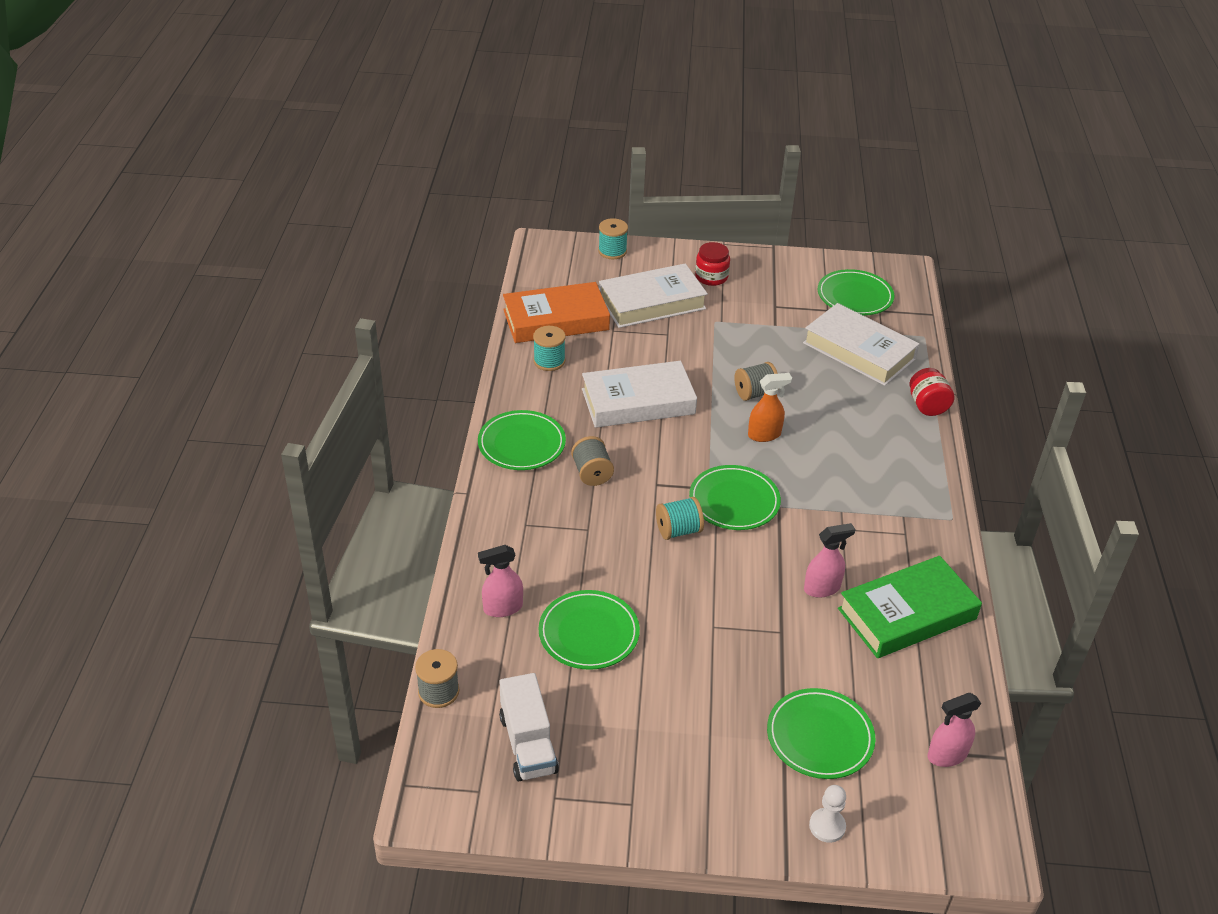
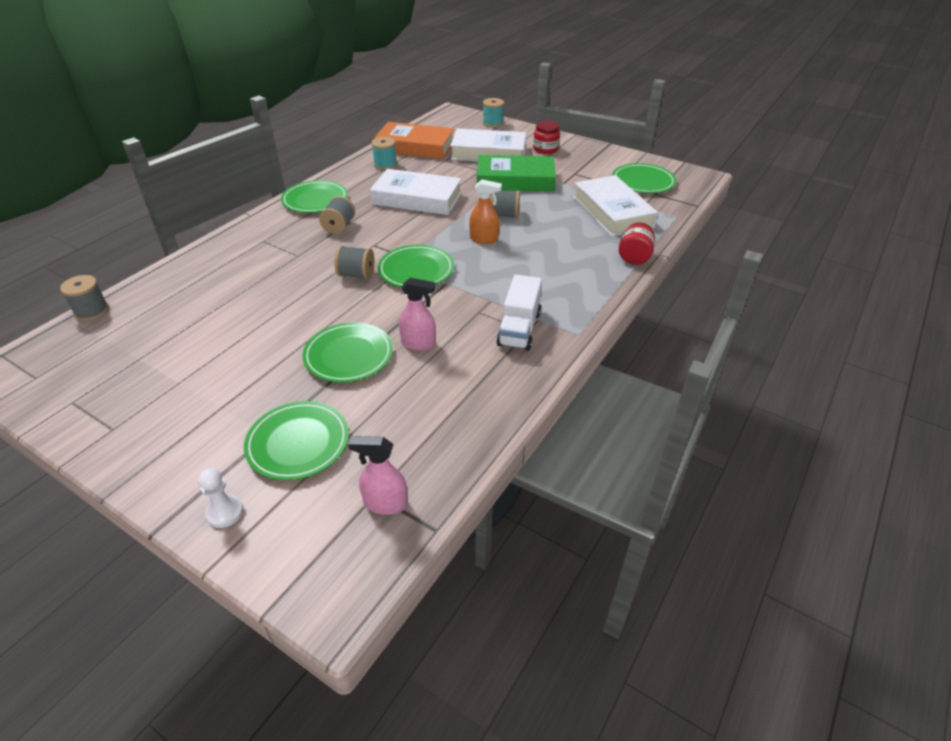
camera: 30 degrees right, 0 degrees up
(502, 608) = (190, 280): pink spray bottle -> none
(528, 744) = (100, 362): white truck -> white truck (519, 329)
(589, 633) = (222, 312): green plate -> green plate (348, 355)
(678, 530) = (356, 274): turquoise spool -> grey spool
(907, 614) = (468, 385): green book -> green book (515, 180)

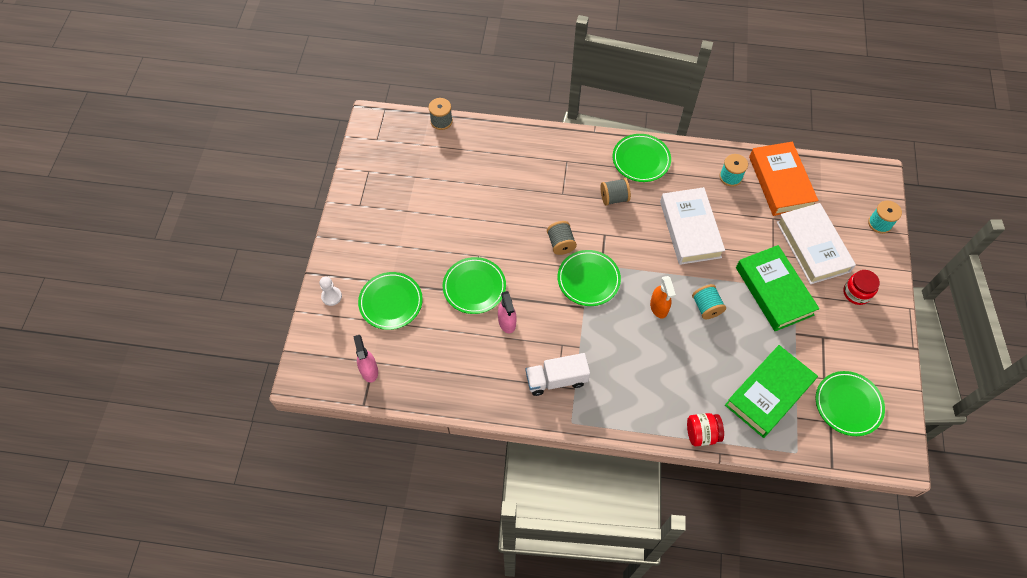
camera: 65 degrees right, 20 degrees up
(504, 215) = (706, 307): grey spool -> turquoise spool
(612, 212) = (769, 393): white book -> green book

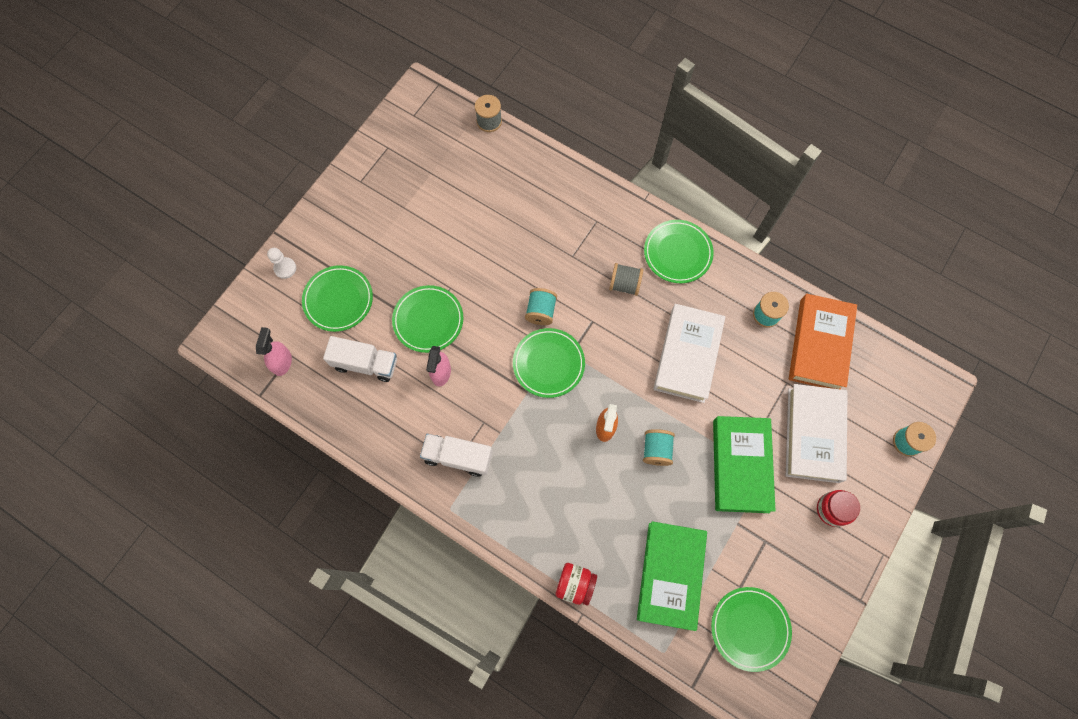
camera: 25 degrees right, 10 degrees up
(440, 341) = (365, 363): none -> white truck
(561, 244) = (541, 311): grey spool -> turquoise spool
(769, 393) = (670, 575): green book -> green book turned 60 degrees counterclockwise

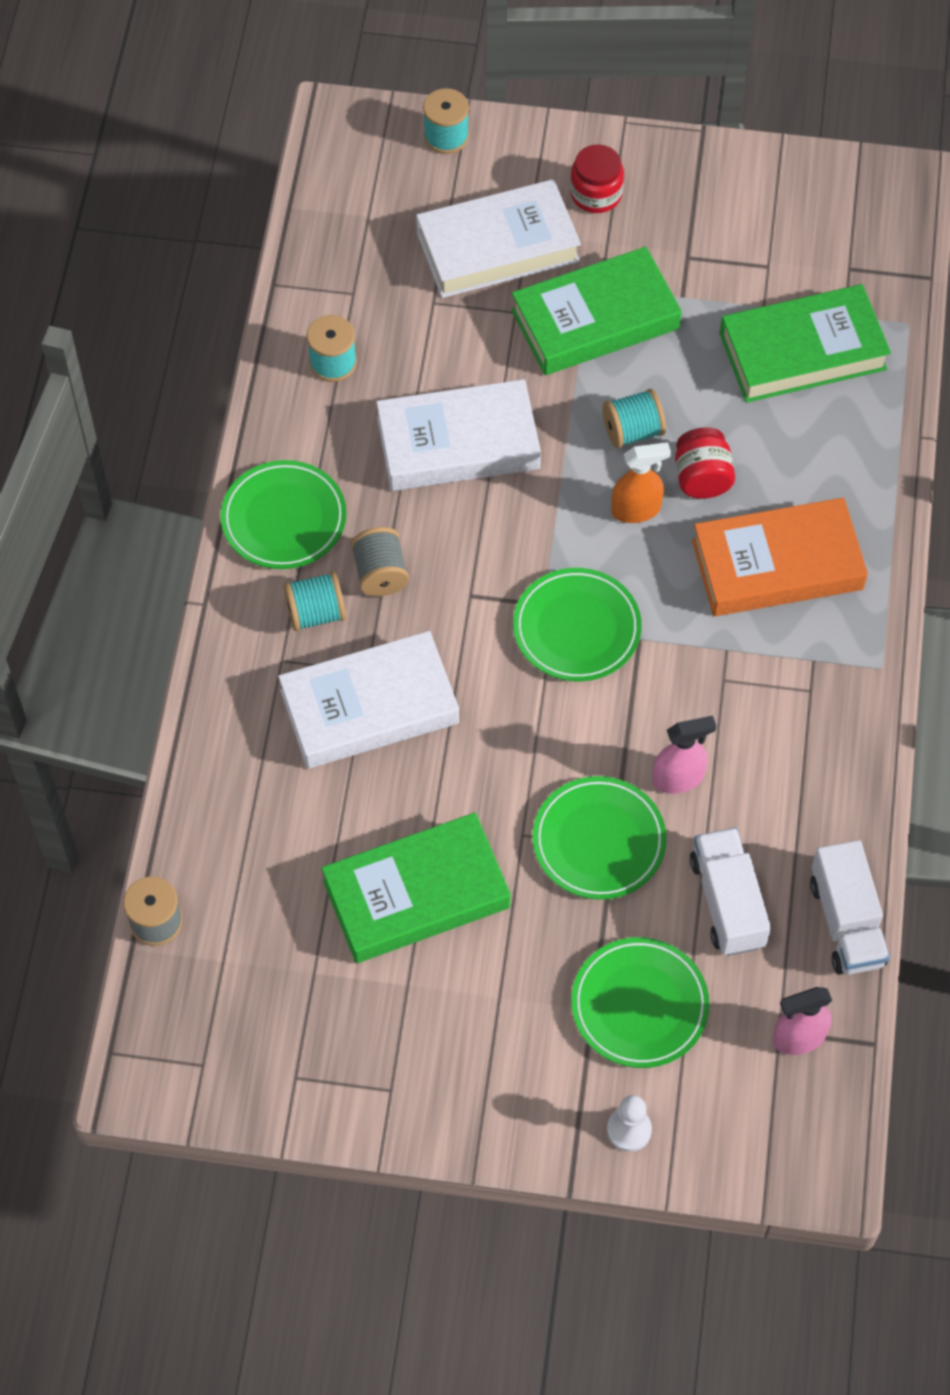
camera: 115 degrees left, 10 degrees down
(445, 229) = (416, 894): none -> green book
(458, 457) = (798, 691): white truck -> white truck (846, 922)
(541, 311) = (492, 676): turquoise spool -> turquoise spool (316, 613)
(552, 249) = (369, 707): none -> white book
(575, 584) = (886, 461): red jar -> red jar (702, 478)
(749, 628) = (815, 239): green plate -> none
(819, 345) = (348, 280): orange book -> orange book (777, 565)

